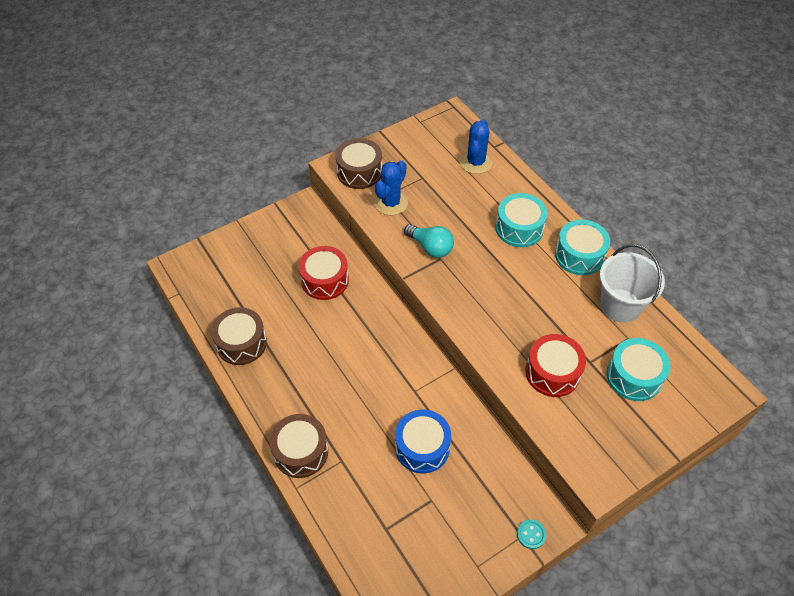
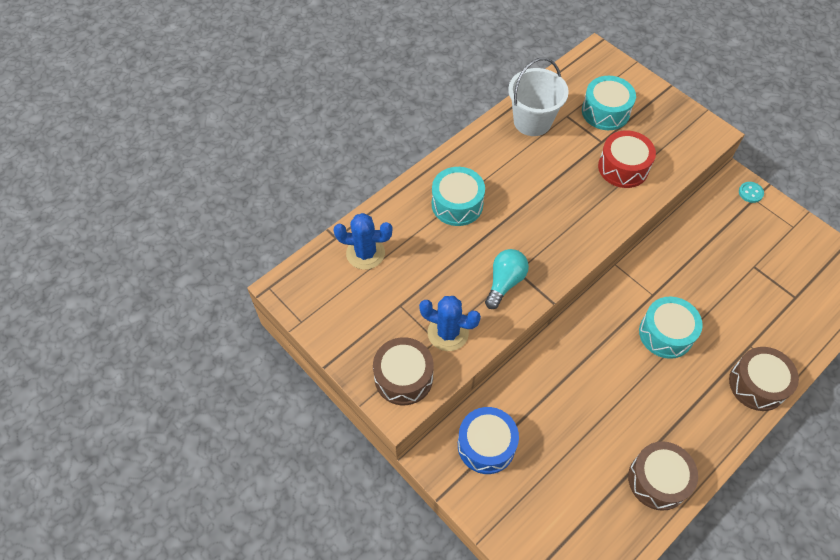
camera: 100 degrees left, 5 degrees up
(325, 280) = (544, 408): red drum -> none
(422, 447) = (708, 280): blue drum -> blue drum (486, 445)
(579, 255) = (480, 153): turquoise drum -> turquoise drum (666, 333)

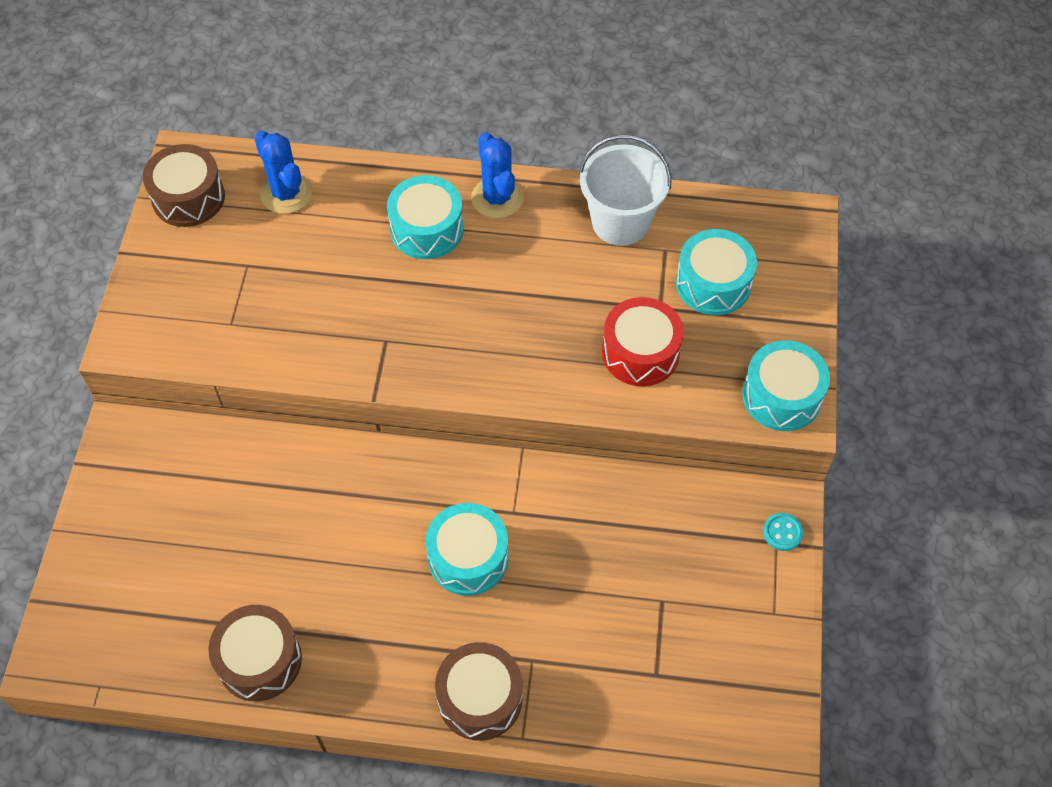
camera: 50 degrees right, 0 degrees up
(403, 377) = (162, 325): brown drum -> brown drum (188, 197)
(448, 333) = (249, 328): blue cactus -> blue cactus (497, 198)
(486, 445) = (172, 467): blue drum -> none
(504, 282) = (360, 338): turquoise light bulb -> none
(696, 131) = (781, 396): none -> turquoise drum

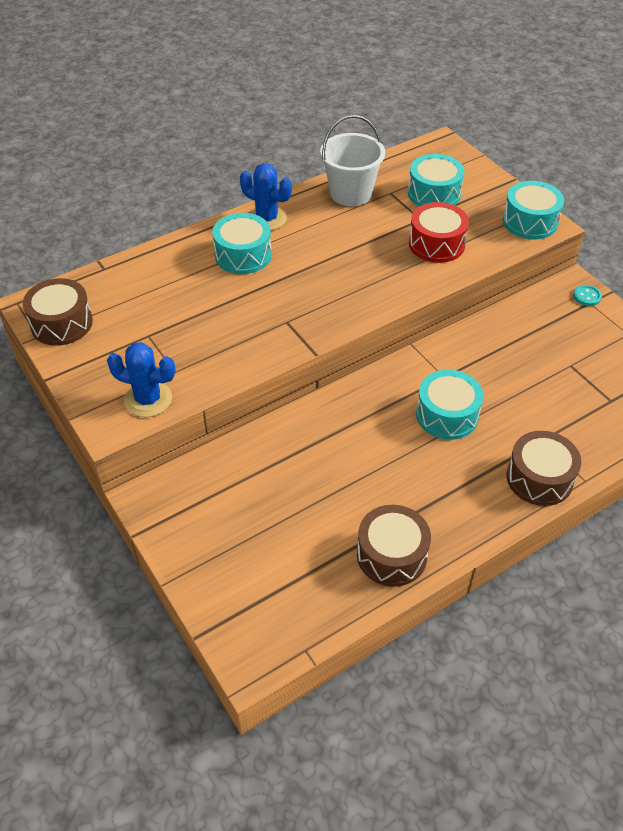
camera: 40 degrees left, 10 degrees down
(286, 193) = (129, 285): blue cactus -> blue cactus (148, 399)

